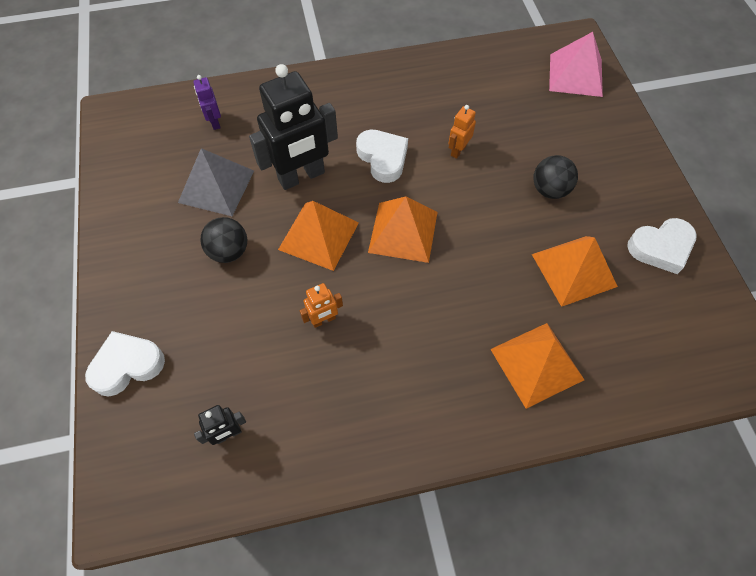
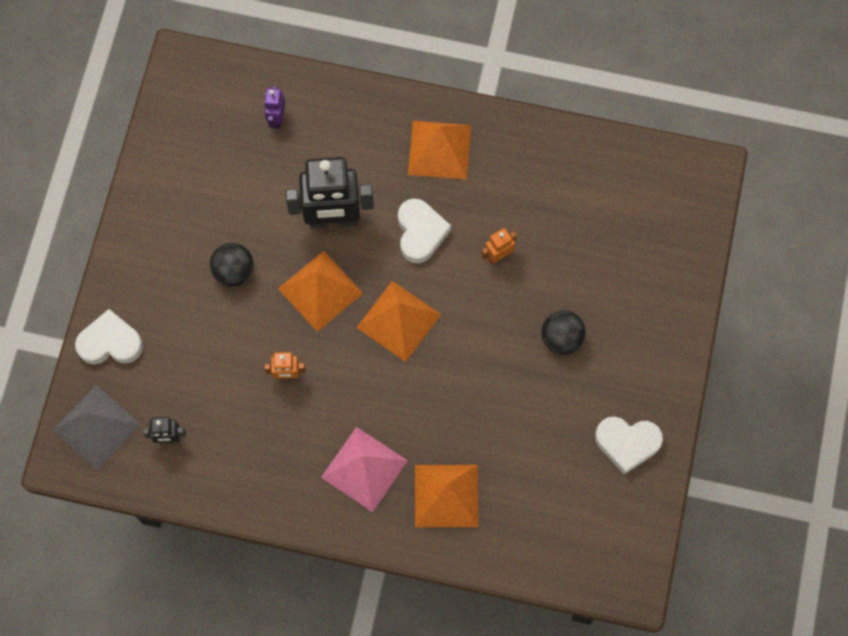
camera: 25 degrees right, 10 degrees up
(216, 186) = (249, 195): grey pyramid -> grey pyramid (96, 426)
(574, 270) = (532, 428): orange pyramid -> orange pyramid (439, 150)
(575, 75) = (674, 217): pink pyramid -> pink pyramid (364, 469)

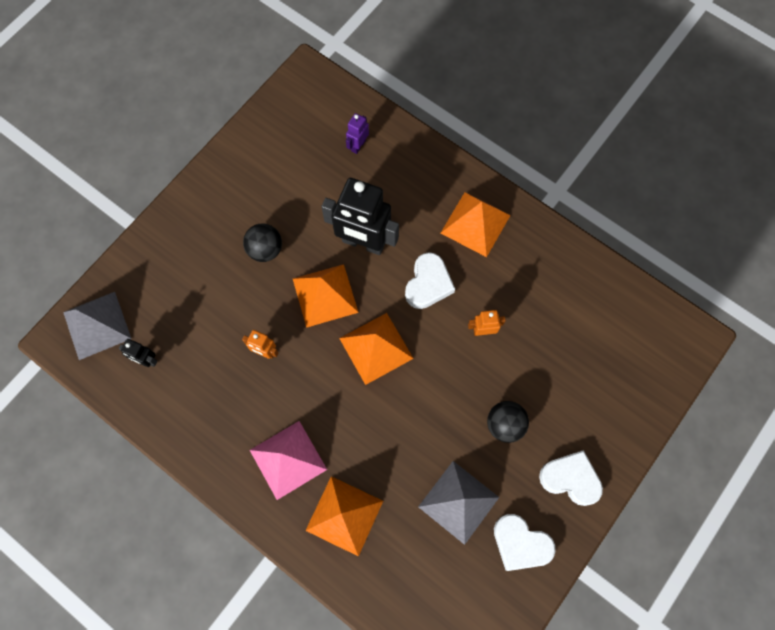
camera: 25 degrees right, 0 degrees up
(110, 342) = (142, 263): white heart -> white heart (570, 479)
(550, 432) = (458, 502): none -> grey pyramid

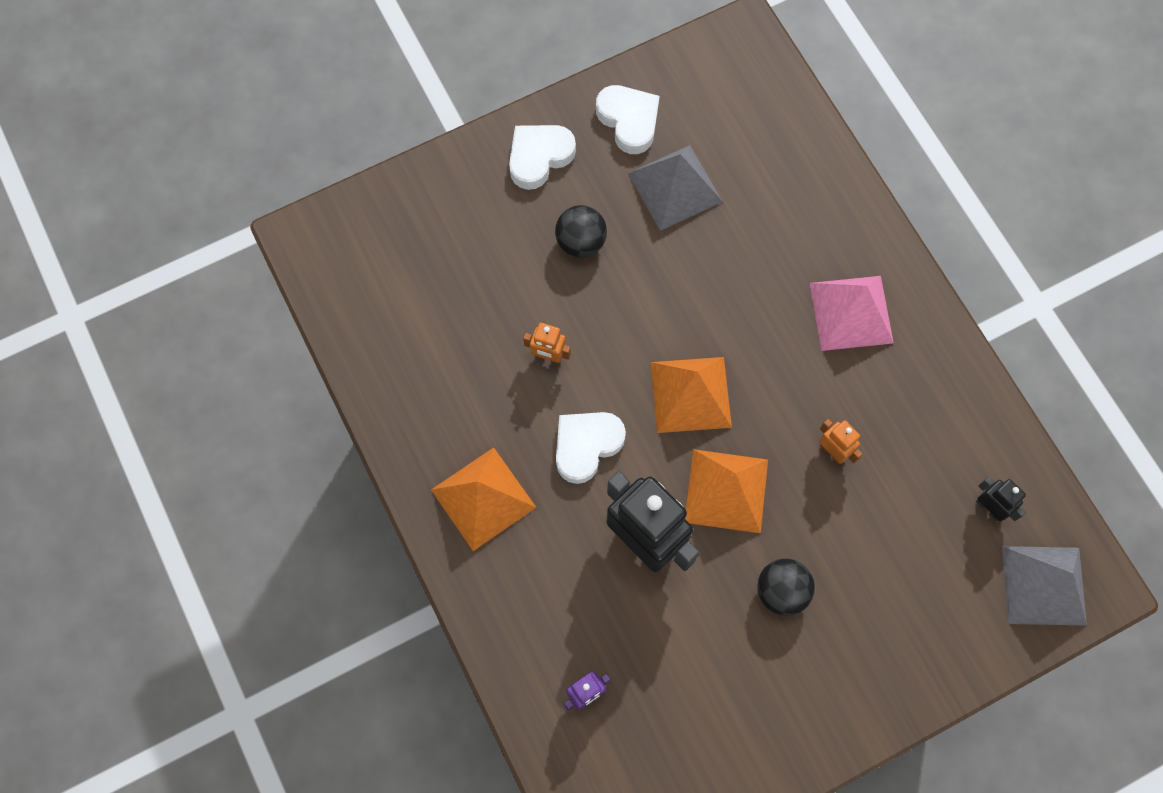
camera: 155 degrees left, 0 degrees up
(344, 515) = (809, 227): orange pyramid -> none
(570, 479) = (539, 157): white heart -> white heart turned 90 degrees clockwise

